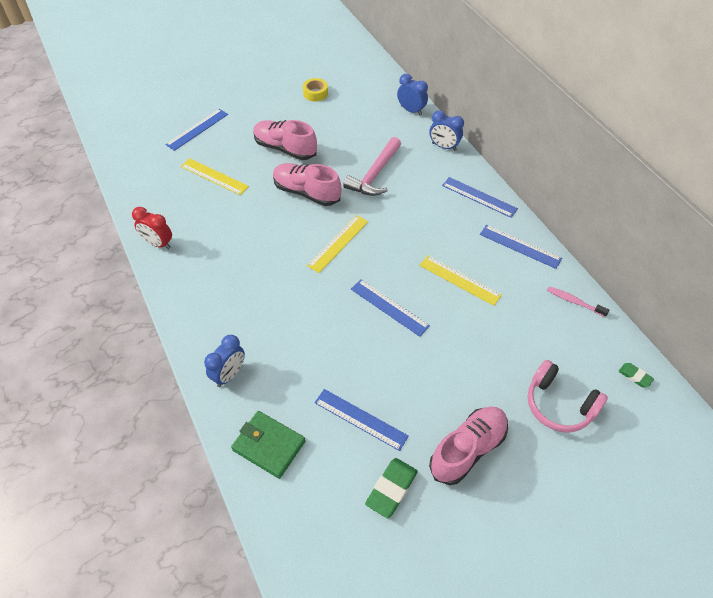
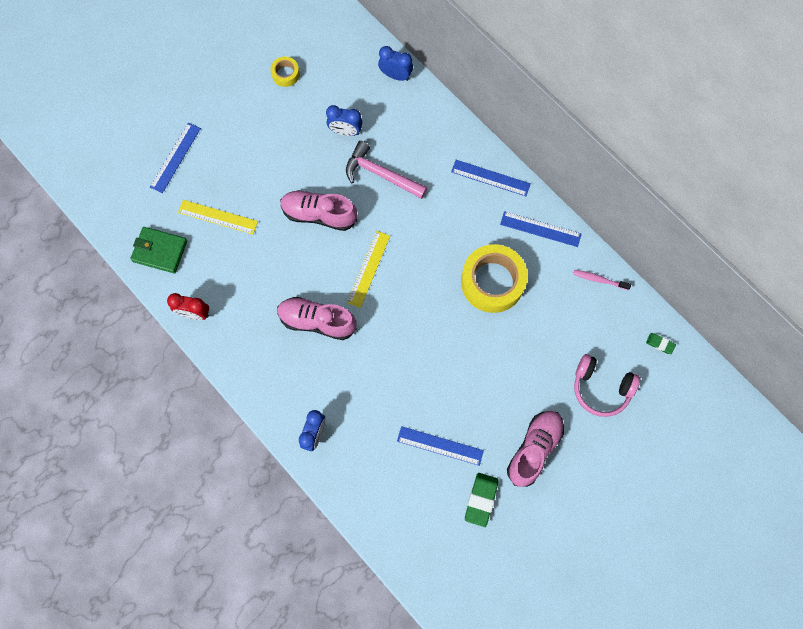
camera: 15 degrees left, 20 degrees up
(269, 445) = (371, 490): green wallet -> green wallet (160, 251)
(285, 148) = (278, 161): pink shoe -> pink shoe (317, 321)
(375, 175) = (380, 174): pink hammer -> pink hammer turned 105 degrees clockwise
(389, 307) = (435, 328): blue ruler -> none
(444, 147) = (441, 119): blue clock -> blue clock (345, 131)
(459, 280) = (492, 282): yellow ruler -> yellow tape

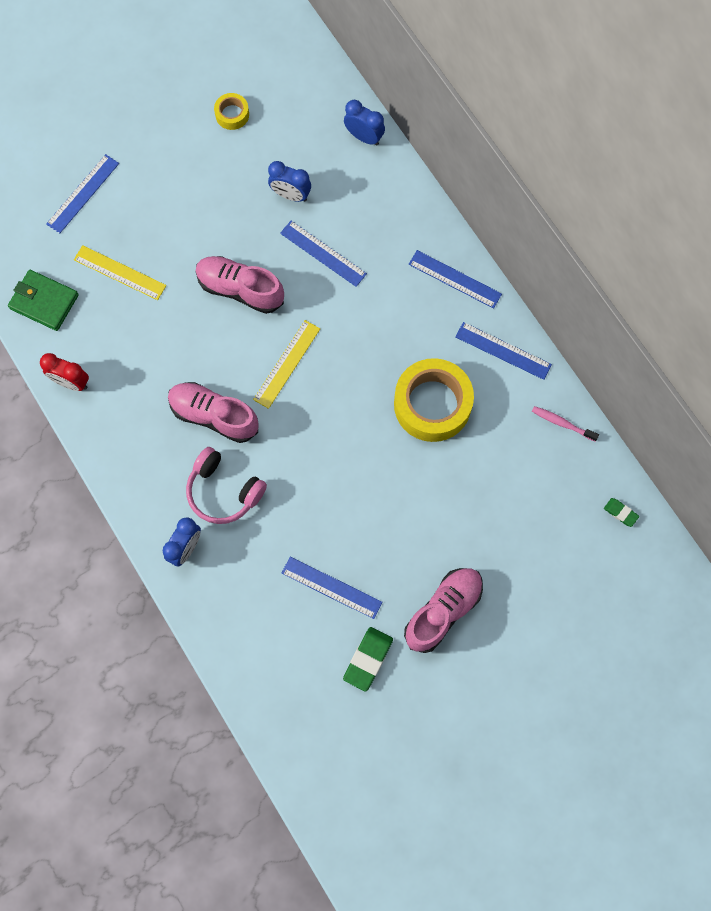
camera: 10 degrees right, 0 degrees up
(380, 174) = (323, 253): pink hammer -> blue ruler
(601, 388) = (538, 553): pink headphones -> pink headphones (223, 491)

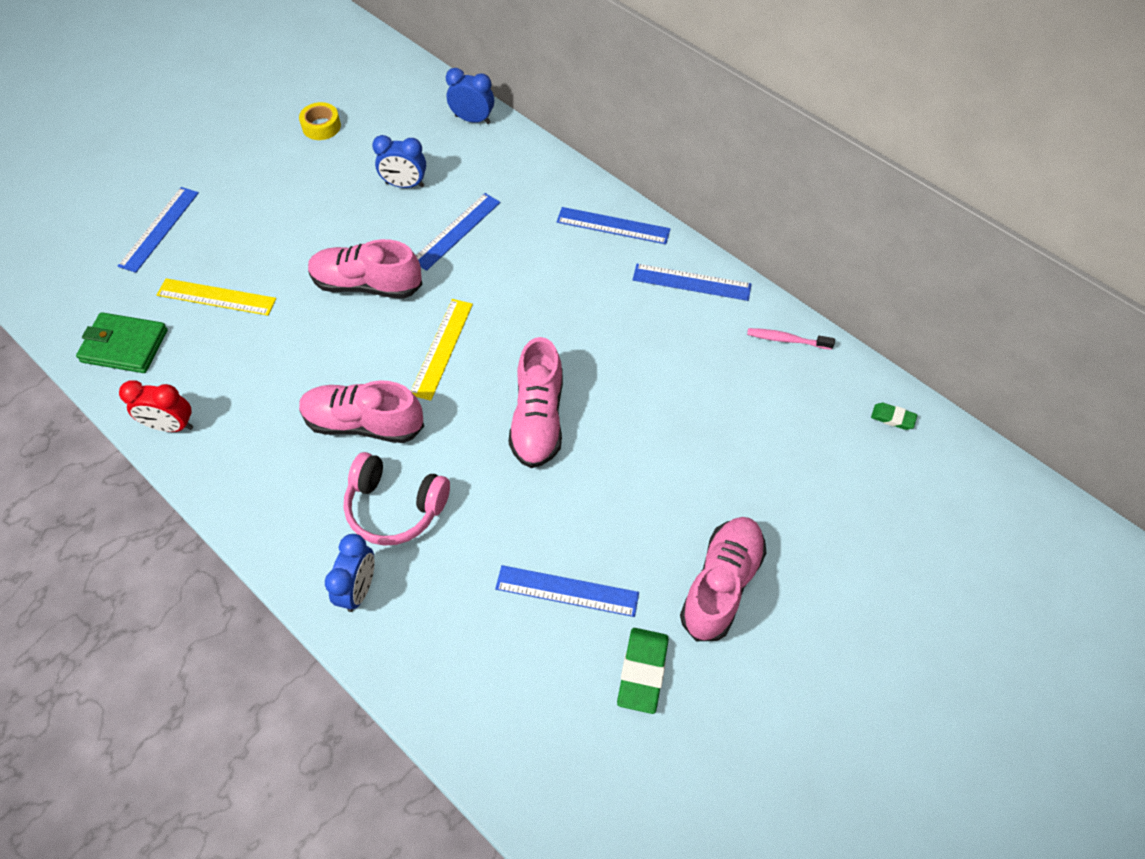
camera: 15 degrees left, 15 degrees down
(323, 253) = (456, 231): blue ruler -> blue ruler turned 75 degrees counterclockwise
(346, 445) = (538, 419): none -> pink shoe
(432, 404) = (629, 353): yellow tape -> none

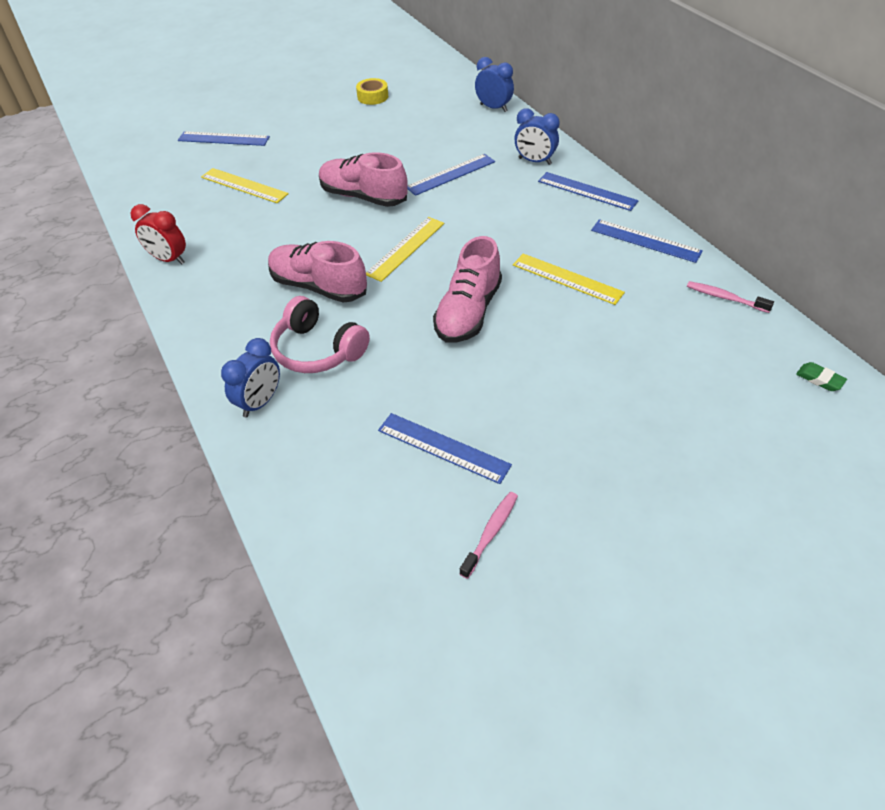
camera: 20 degrees right, 10 degrees down
(124, 346) = (162, 204): green wallet -> none
(159, 229) = (223, 139): blue ruler -> blue ruler turned 60 degrees clockwise
(404, 185) = (421, 140): blue clock -> blue clock (534, 161)
(626, 351) = (567, 279): none -> yellow ruler
(642, 672) = (491, 532): green eraser -> pink toothbrush
(721, 584) = (596, 478): pink shoe -> none

